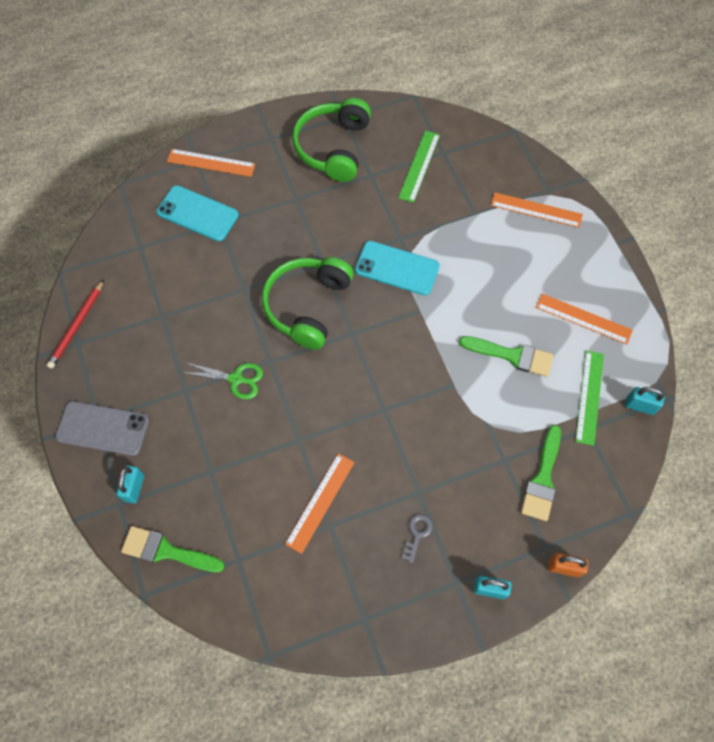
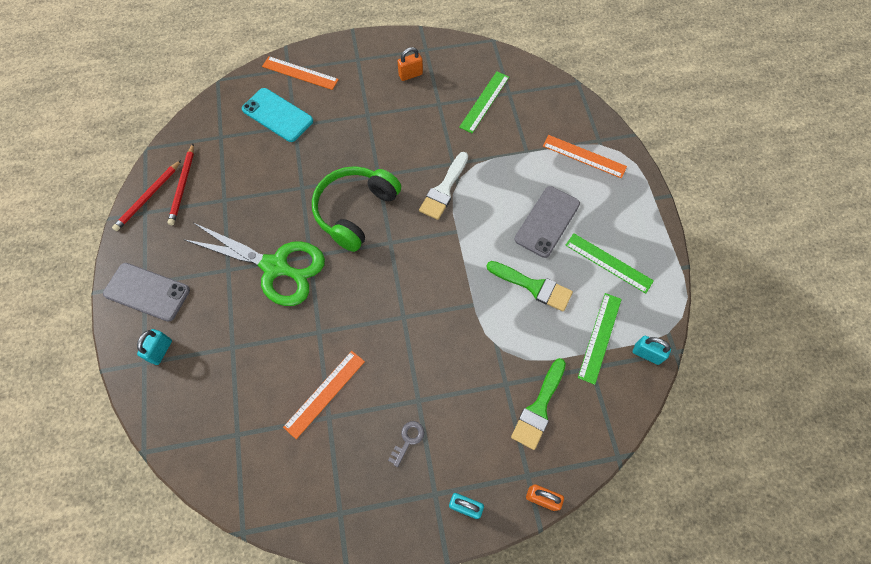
camera: 10 degrees right, 0 degrees up
(112, 308) = (183, 186): none -> red pencil
(167, 551) = (174, 414): green brush -> none
(236, 379) = (275, 267): green scissors -> green scissors, size x1.94
(333, 147) = (410, 75): green headphones -> orange padlock
(397, 268) = (444, 189): turquoise phone -> white brush
(511, 285) = (547, 221): none -> grey phone
(583, 318) = (608, 262): orange ruler -> green ruler

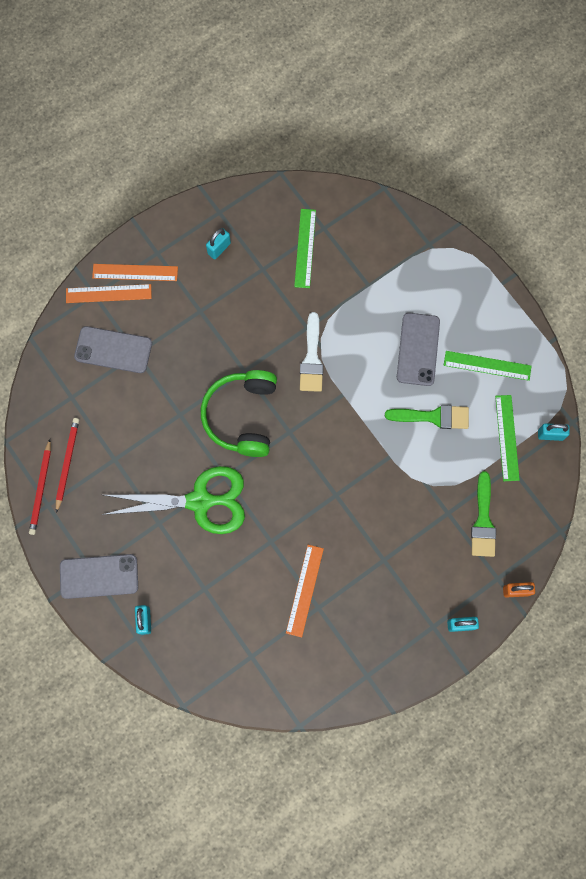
camera: 25 degrees left, 10 degrees up
(183, 186) = (67, 463): red pencil -> red pencil turned 150 degrees counterclockwise
(277, 115) = (113, 349): turquoise phone -> grey phone
(408, 440) = (391, 595): grey key -> none
(410, 75) = (219, 248): orange padlock -> turquoise padlock
(584, 156) = (423, 267): orange ruler -> orange ruler (135, 272)

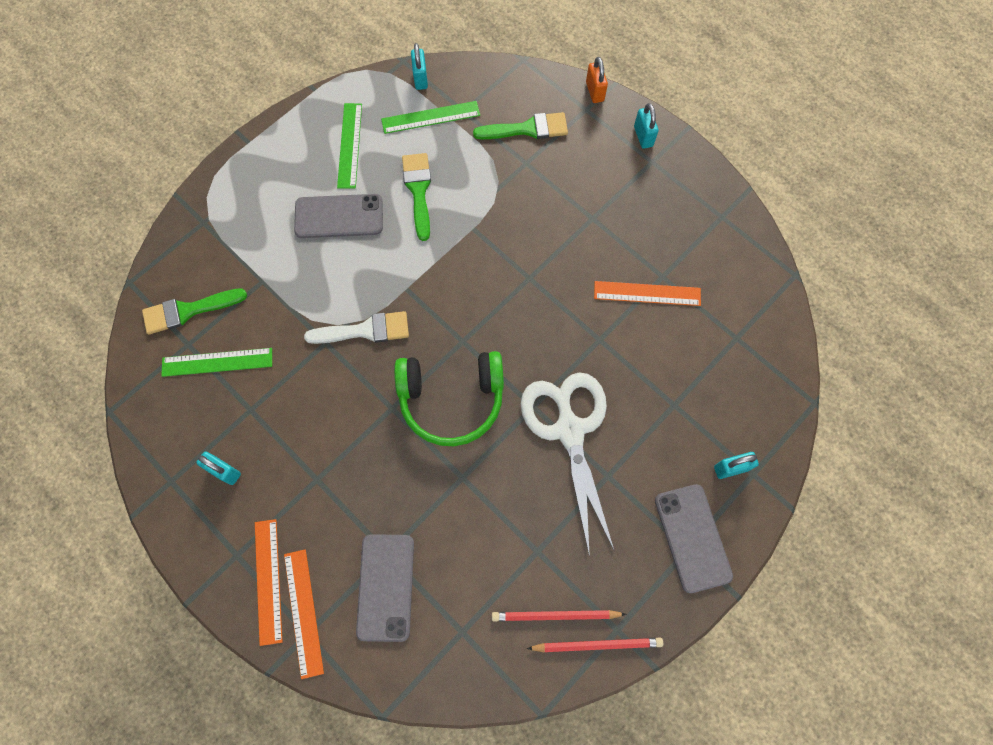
camera: 100 degrees left, 5 degrees down
(200, 501) = (569, 430): green scissors -> white scissors
(351, 229) = (188, 311): none -> green brush

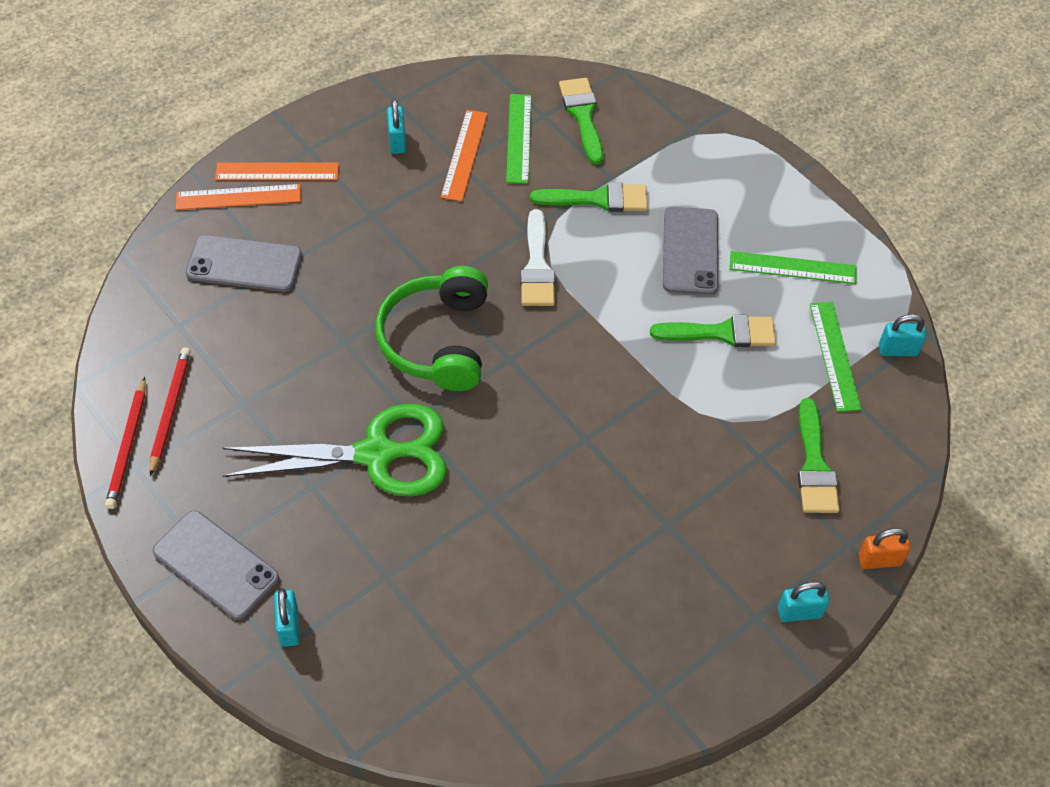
camera: 95 degrees right, 15 degrees down
(224, 471) = (397, 141): turquoise padlock -> turquoise padlock turned 45 degrees counterclockwise
(287, 290) = (598, 199): none -> green brush
(569, 430) = (376, 454): white scissors -> green scissors
(647, 293) = (547, 572): orange ruler -> orange ruler (464, 155)
(692, 537) = (216, 565): grey phone -> grey phone turned 45 degrees clockwise

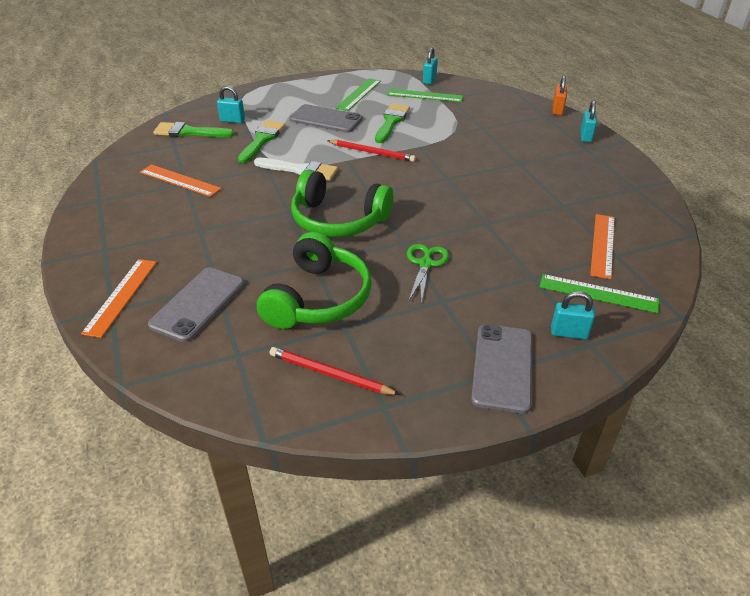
camera: 70 degrees left, 15 degrees down
(128, 446) = (357, 410): red pencil -> red pencil (372, 152)
(216, 565) = (503, 367): grey phone -> grey phone turned 45 degrees counterclockwise
(277, 171) = (113, 270): orange ruler -> orange ruler (602, 245)
(282, 365) = (318, 298): none -> green headphones
(376, 454) = (425, 264): green scissors -> green scissors, size x0.52
(397, 141) = (139, 206): turquoise padlock -> turquoise padlock (232, 120)
(518, 138) = (185, 157): green ruler -> green ruler (598, 293)
(814, 465) = (493, 114): green brush -> none

